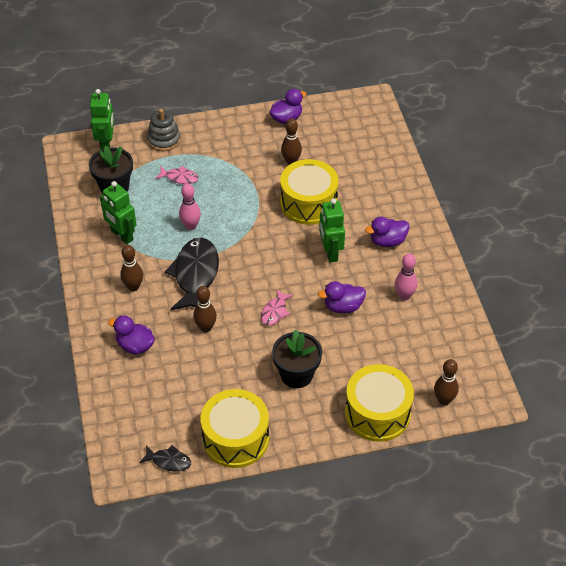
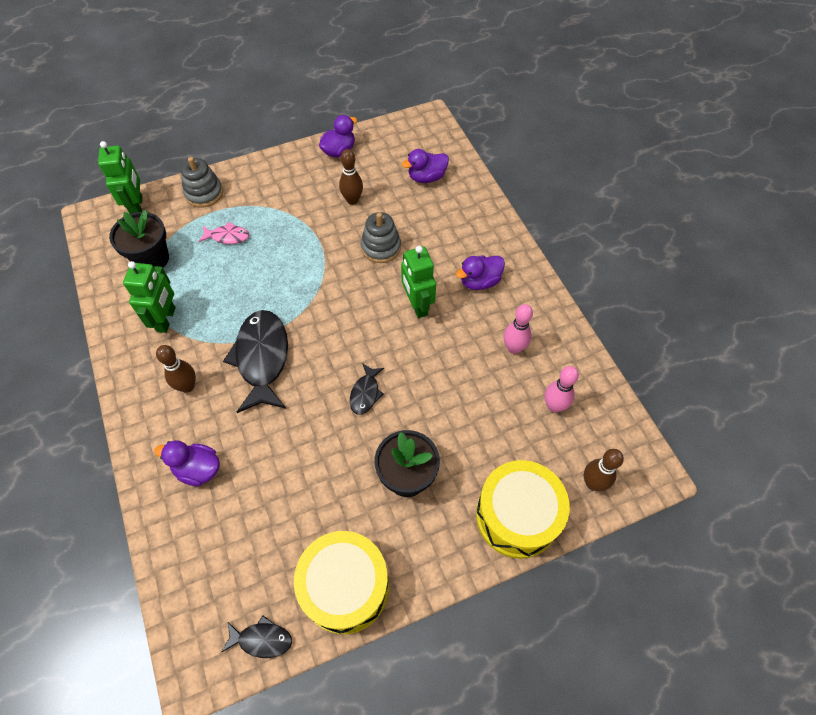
camera: 10 degrees left, 10 degrees up
(121, 235) = (166, 319): green robot -> green robot turned 120 degrees counterclockwise
(190, 226) = (248, 295): pink bowling pin -> pink bowling pin (554, 406)
(205, 328) = (284, 429): brown bowling pin -> none
(275, 311) = (365, 393): pink fish -> black fish
(308, 203) = (381, 247): yellow drum -> grey stacking toy
(343, 306) = (445, 373): purple duck -> purple duck (426, 177)

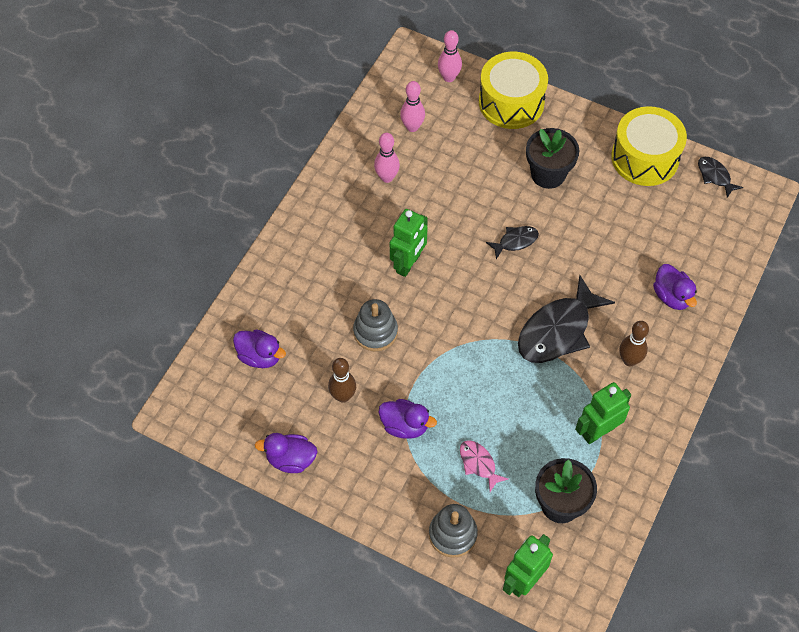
camera: 130 degrees left, 0 degrees up
(479, 281) = (344, 237): purple duck -> purple duck (405, 426)
(592, 483) = (449, 77): brown bowling pin -> pink bowling pin

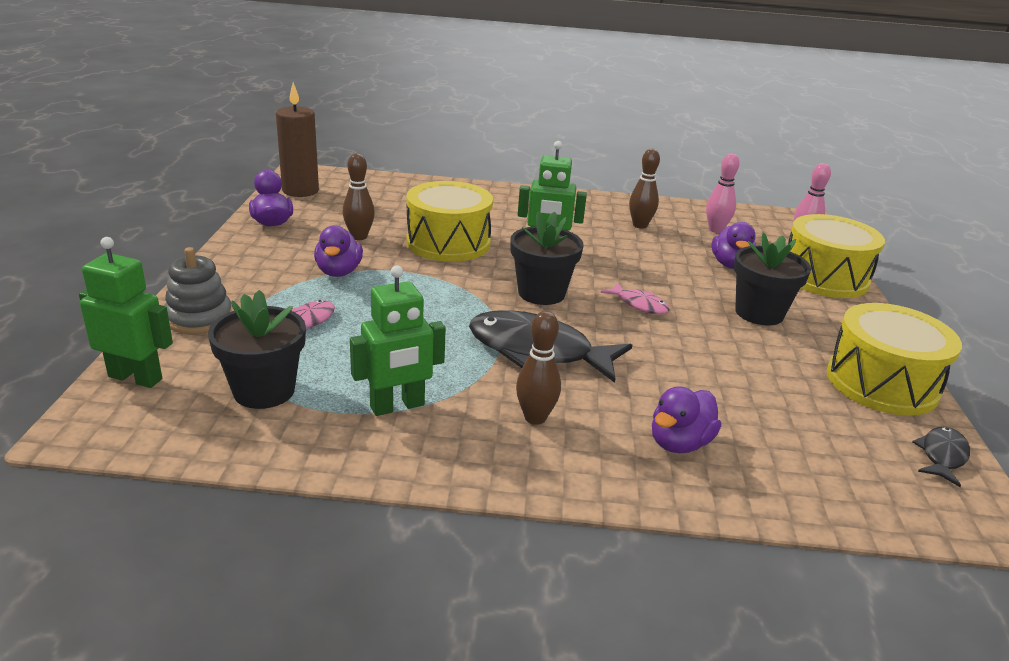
camera: 65 degrees right, 30 degrees down
(221, 423) = (300, 191): none -> brown candle
(260, 356) = (382, 197): purple duck -> purple duck (730, 265)
(375, 332) = (448, 242): grey stacking toy -> yellow drum
(387, 177) = (640, 225): pink bowling pin -> brown bowling pin
(480, 297) = (541, 293): none -> black flower pot
(515, 241) = (639, 304): black fish -> pink fish
(598, 431) = (397, 406): green robot -> green robot turned 120 degrees clockwise

